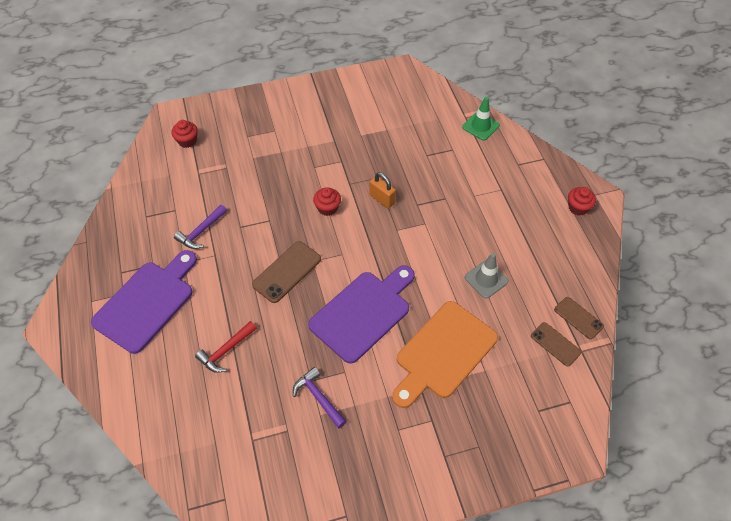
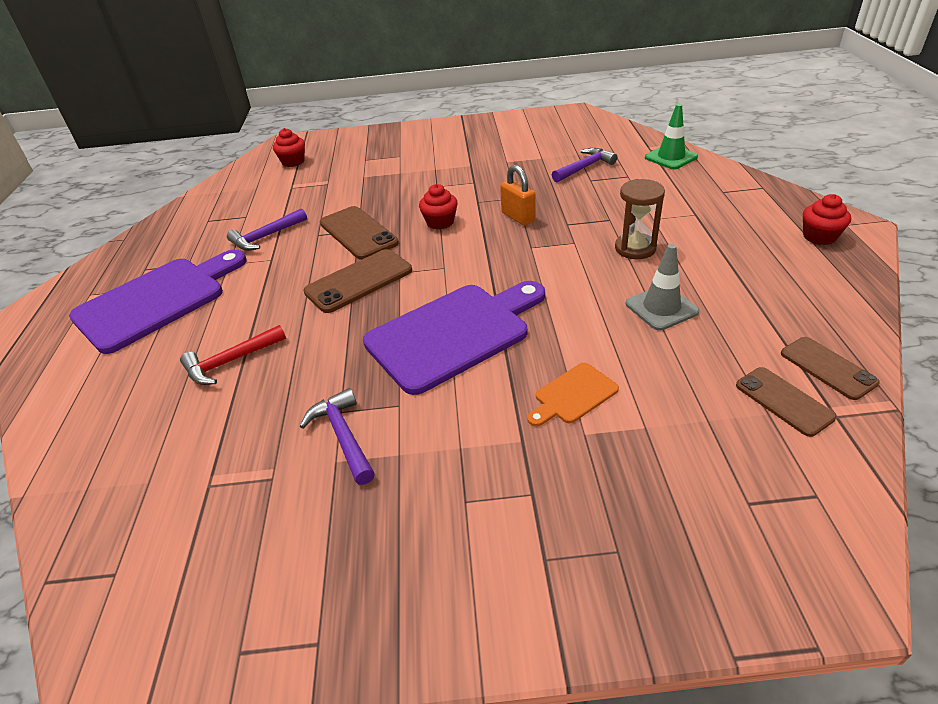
camera: 15 degrees right, 15 degrees down
(270, 223) = (358, 233): none -> brown phone
(420, 140) = (584, 167): none -> purple hammer
(443, 353) = (573, 395): orange cutting board -> orange cutting board, size x0.45
(465, 226) = (635, 248): none -> brown hourglass

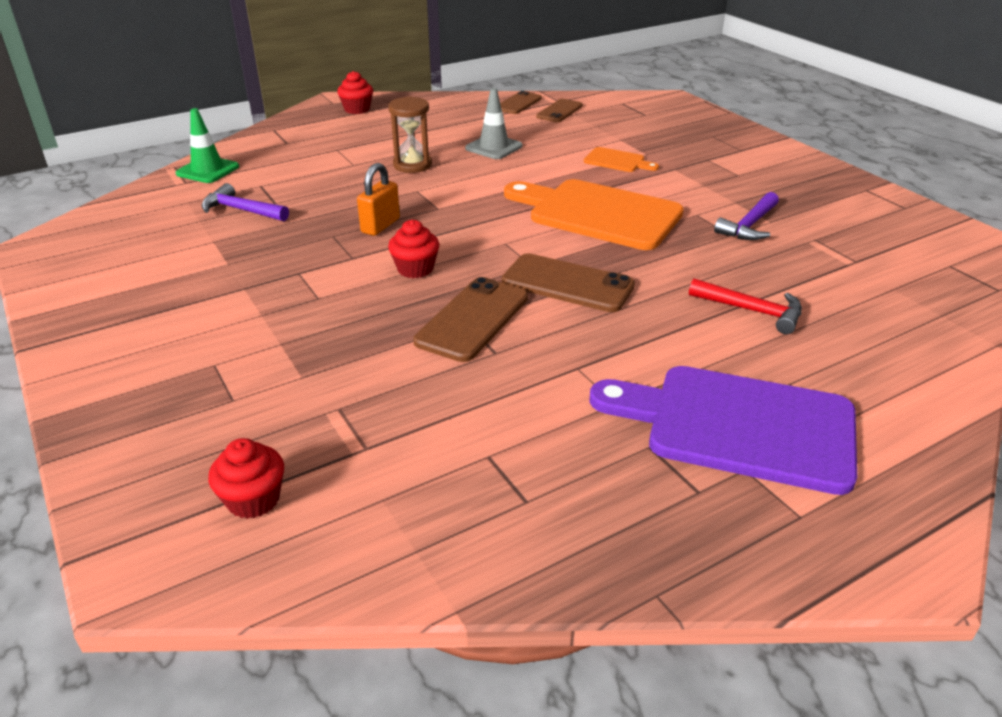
camera: 120 degrees left, 5 degrees down
(266, 237) = (531, 399): purple hammer -> none
(453, 333) = (598, 213): purple cutting board -> orange cutting board

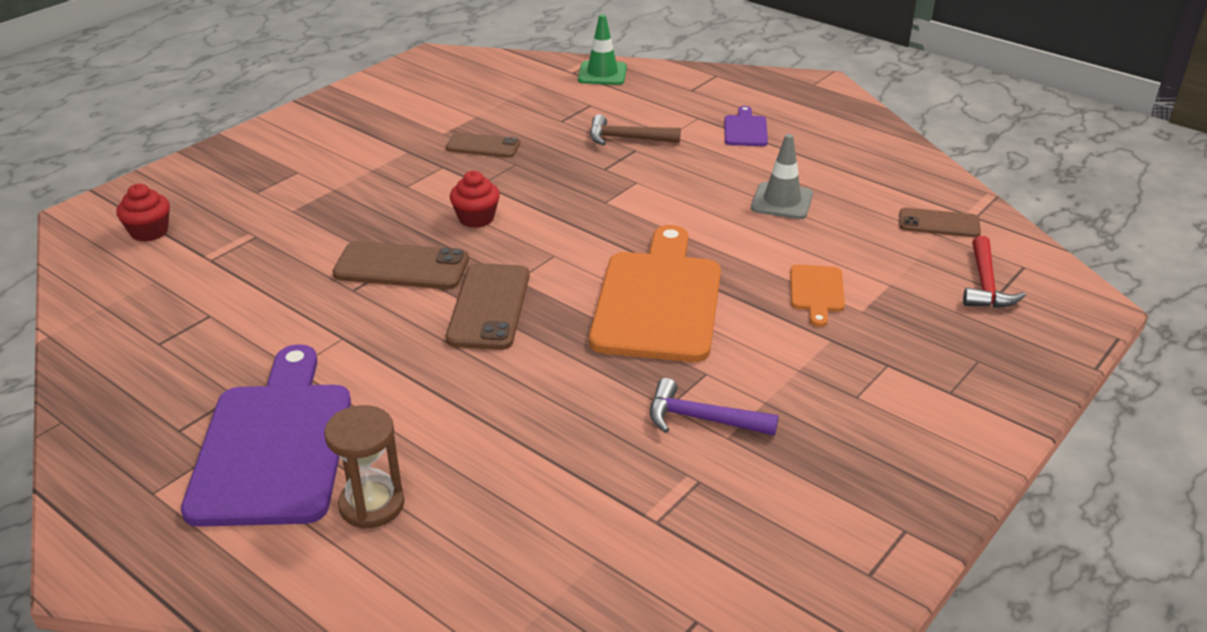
camera: 70 degrees right, 0 degrees up
(241, 210) = (536, 111): purple hammer -> none
(341, 181) = (627, 138): none -> brown hammer
(357, 109) = (809, 100): red cupcake -> none
(376, 137) = (745, 129): none -> purple cutting board
(380, 226) = (548, 181): orange padlock -> none
(412, 165) = (694, 165): brown hourglass -> brown hourglass (372, 505)
(518, 103) = (933, 190): brown phone -> brown phone (483, 146)
(752, 311) = (488, 438): red hammer -> red hammer (985, 285)

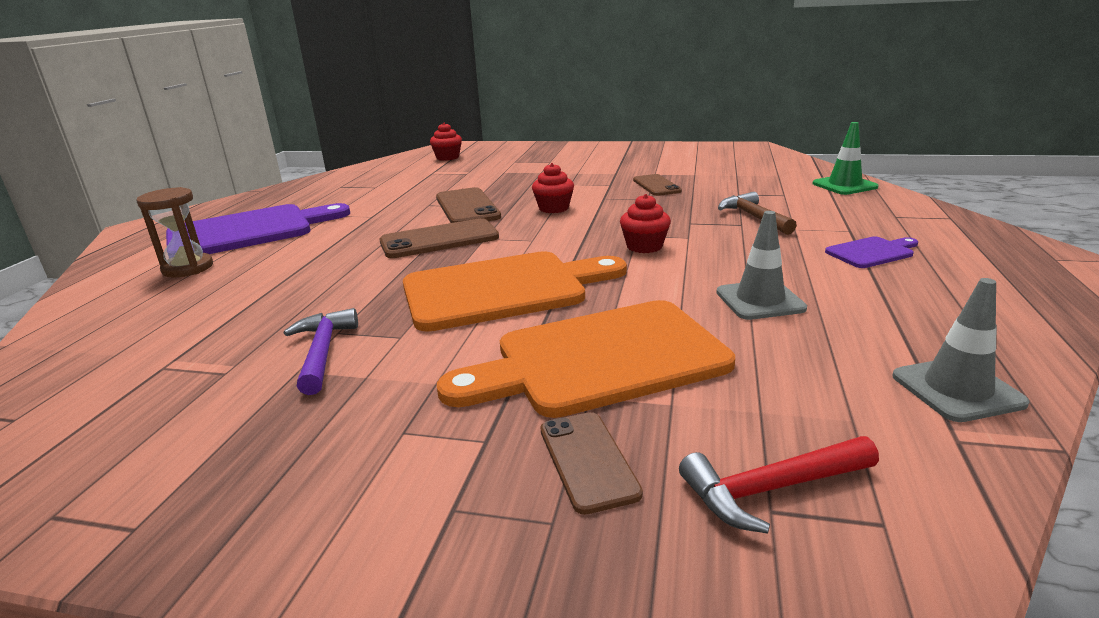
camera: 65 degrees right, 10 degrees down
(635, 207) = (644, 246): none -> red cupcake
(816, 292) = (600, 359): orange cutting board -> orange cutting board, size x2.21
(933, 193) = (957, 389): none -> grey traffic cone
(939, 223) = (882, 411): brown phone -> brown phone (587, 461)

